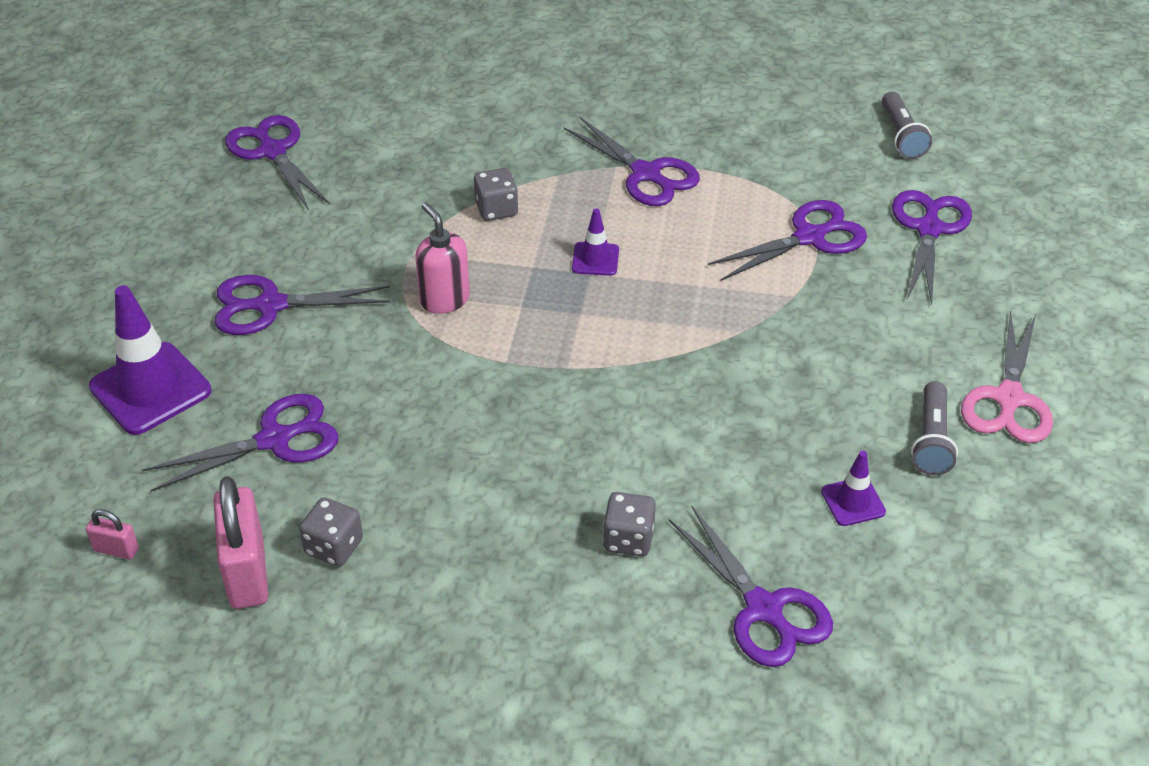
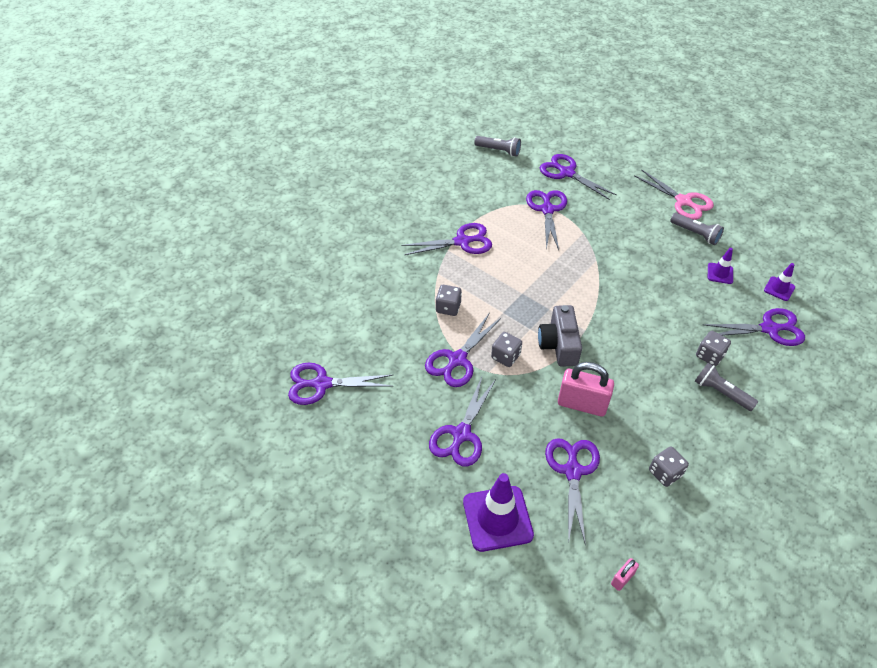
camera: 60 degrees left, 5 degrees up
(247, 572) = (666, 519): pink padlock -> pink padlock (582, 404)
(402, 254) = (457, 360): none -> purple scissors
(444, 299) = (505, 356): pink soap dispenser -> grey dice
(511, 348) = (559, 345): none -> grey camera
(552, 576) = (721, 392): none -> grey flashlight
(595, 259) = (513, 287): purple traffic cone -> purple traffic cone (779, 289)

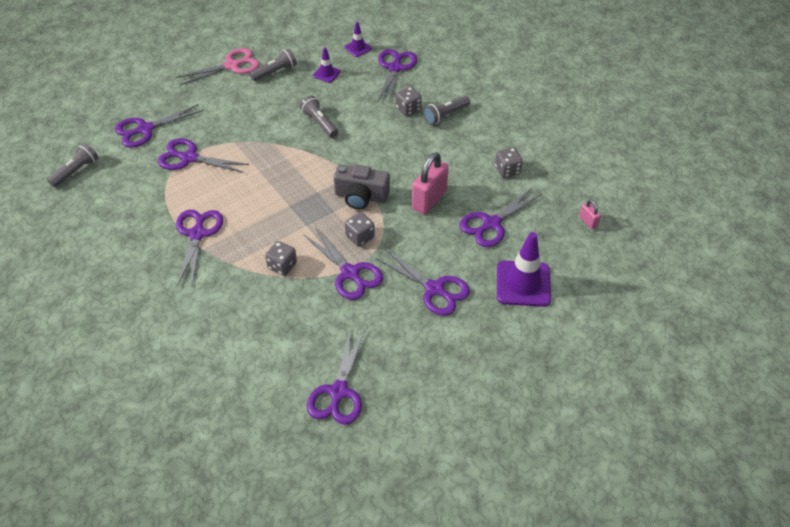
camera: 75 degrees left, 0 degrees up
(572, 471) = (491, 224): purple scissors -> purple scissors turned 60 degrees counterclockwise
(643, 286) = (319, 123): none -> grey flashlight

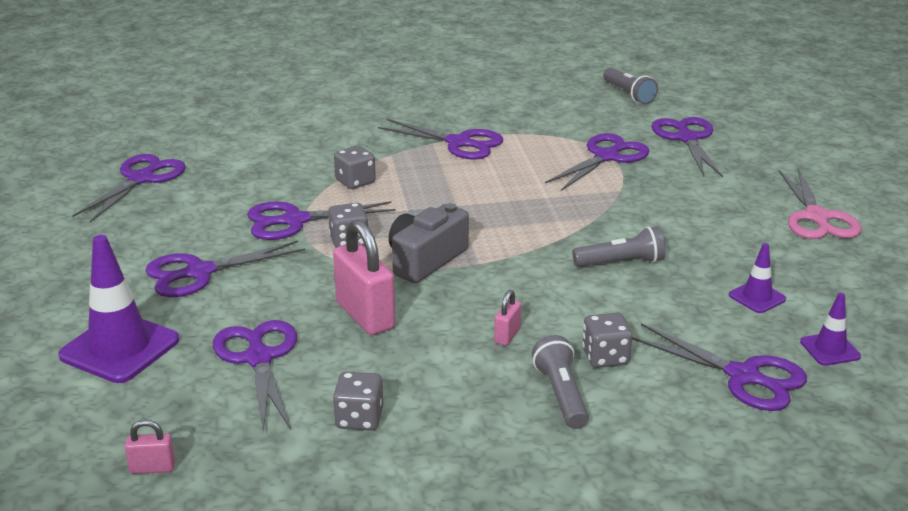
camera: 115 degrees right, 20 degrees down
(275, 72) = (783, 250): grey flashlight -> none
(338, 392) = (141, 179): purple scissors -> purple scissors turned 75 degrees clockwise
(412, 144) = (507, 335): none -> pink padlock

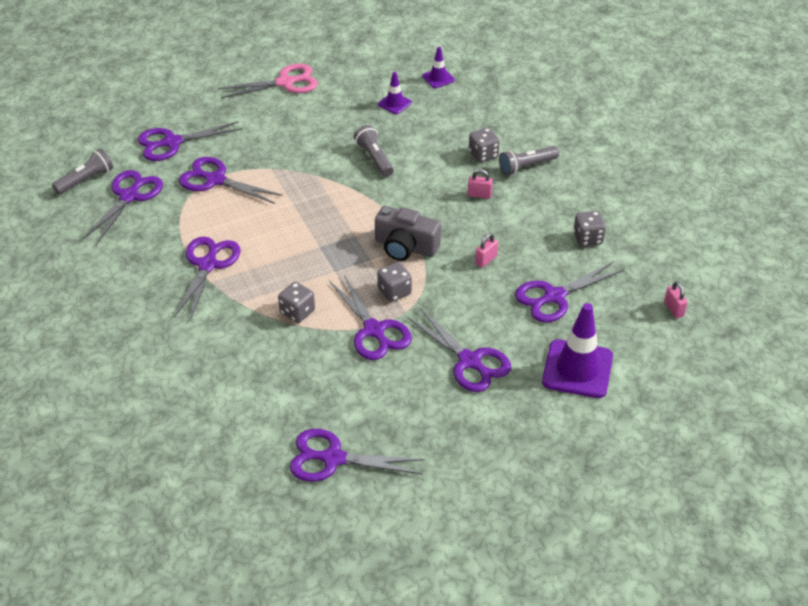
camera: 105 degrees left, 15 degrees up
(365, 315) = (486, 260): pink padlock -> pink padlock, size x0.48
(743, 376) = (478, 106): purple scissors -> purple scissors (129, 196)

